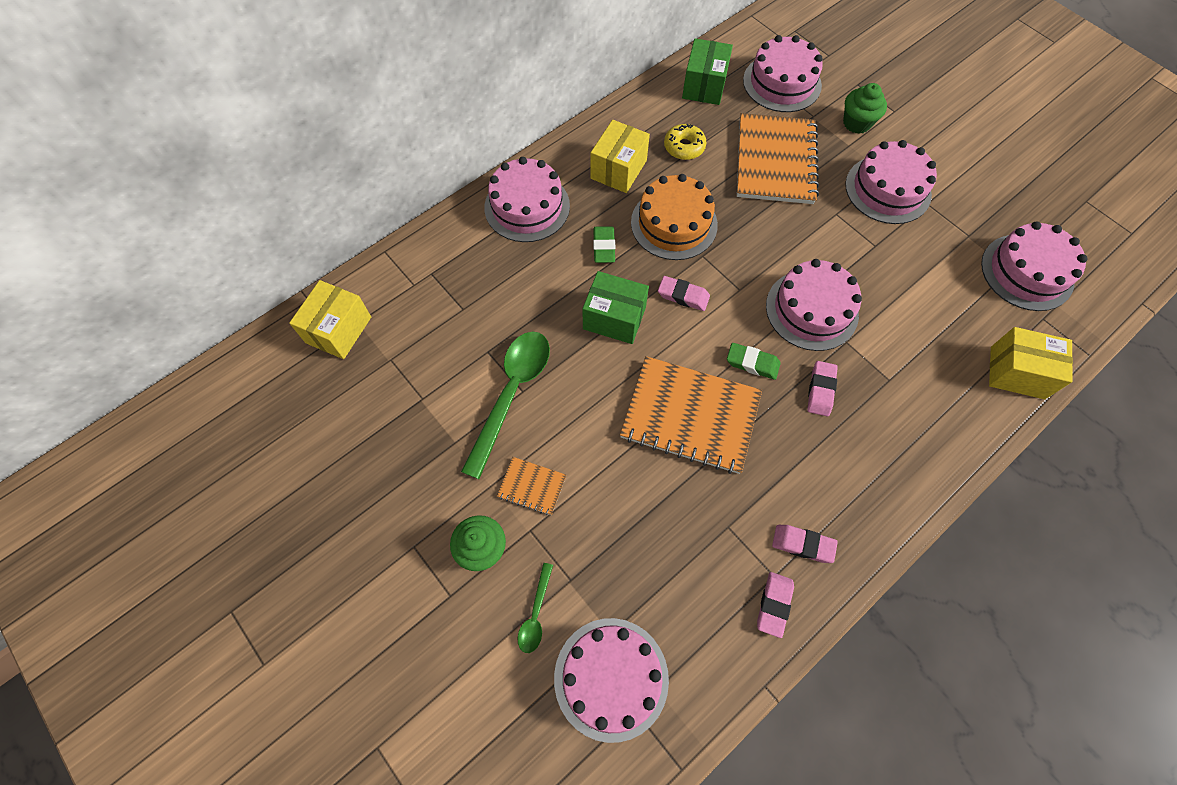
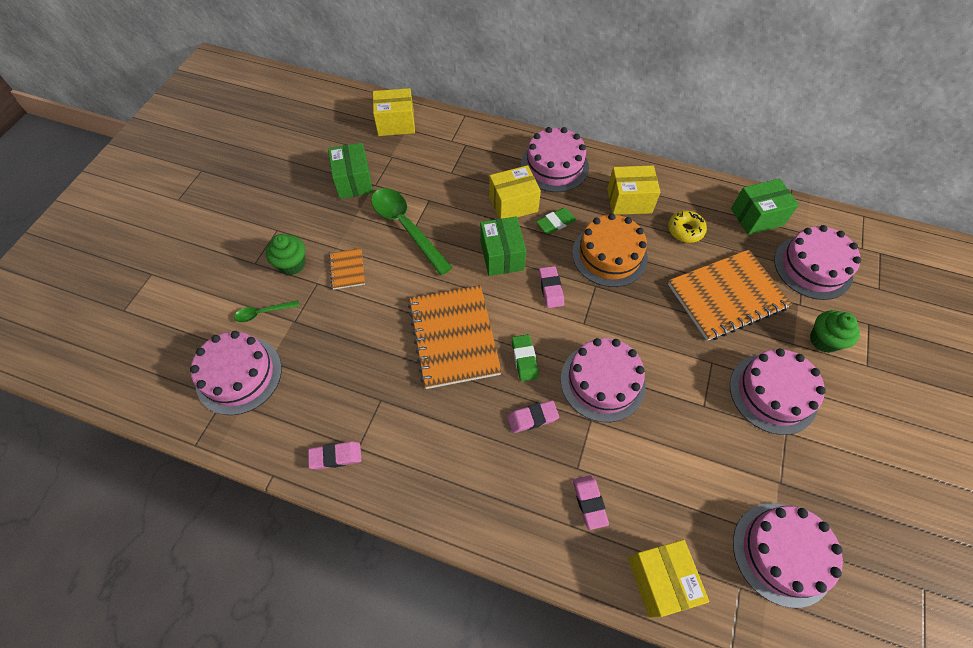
camera: 60 degrees right, 5 degrees down
(399, 420) = (354, 181): none -> green box
(511, 394) = (406, 227): green spoon -> green spoon turned 120 degrees counterclockwise
(552, 271) = (513, 204): none -> yellow box
(802, 544) = (393, 458): pink eraser -> pink eraser (589, 502)

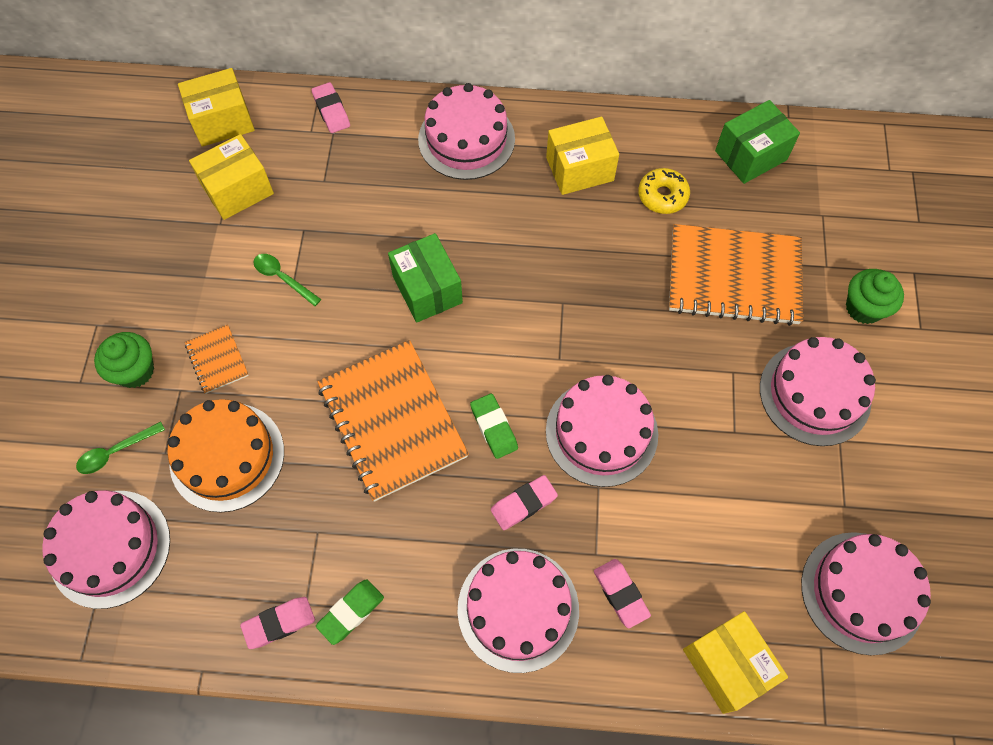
camera: 15 degrees left, 5 degrees up
(354, 181) = (187, 225): green box -> none
(406, 227) = (283, 278): green spoon -> green spoon, size x0.48
(513, 204) = (423, 209): yellow box -> yellow box (238, 190)
(551, 289) = (504, 321): pink eraser -> pink eraser (331, 111)
(555, 223) = (488, 224): green eraser -> green eraser (351, 612)
(609, 255) = (571, 254): orange cake -> orange cake (227, 456)
(727, 296) = (734, 277): orange notebook -> orange notebook turned 45 degrees clockwise
(813, 267) = (833, 211): pink cake -> pink cake (518, 609)

